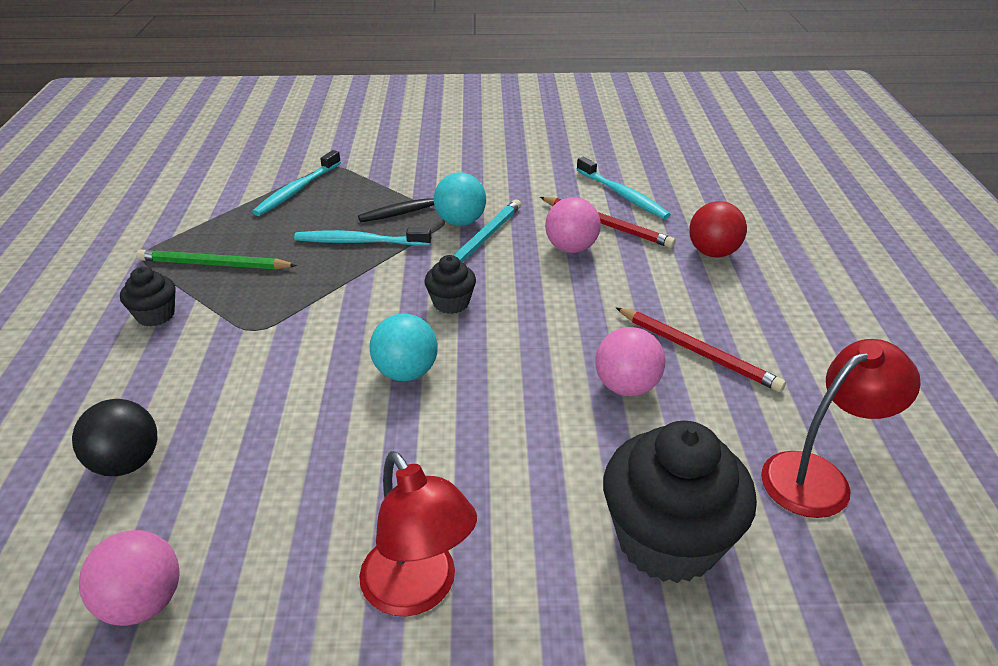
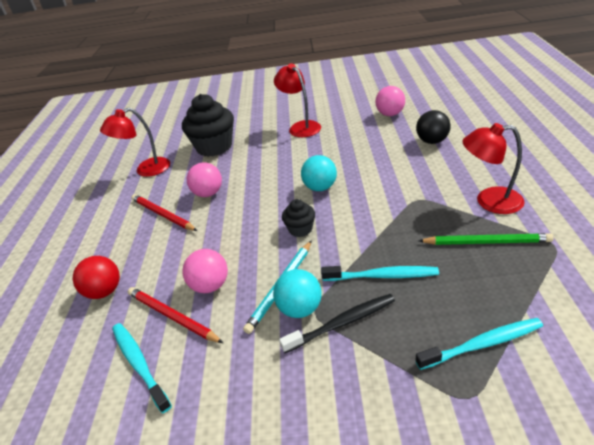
camera: 175 degrees left, 0 degrees up
(155, 315) = (489, 201): black cupcake -> red lamp
(297, 190) = (482, 344): turquoise toothbrush -> turquoise toothbrush turned 45 degrees clockwise

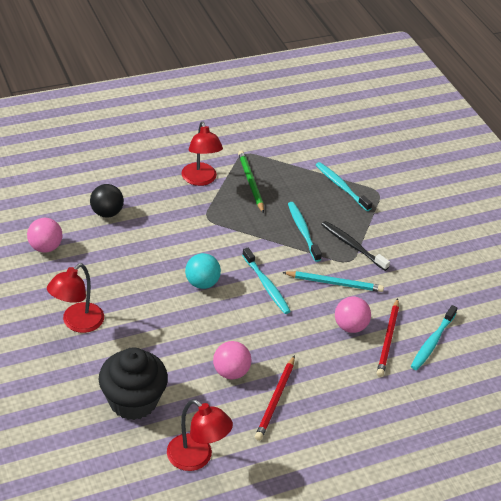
camera: 120 degrees left, 5 degrees up
(104, 291) = (385, 398): red ball -> none
(300, 229) = (266, 285): black cupcake -> turquoise toothbrush
(300, 309) = (350, 268): turquoise ball -> none

